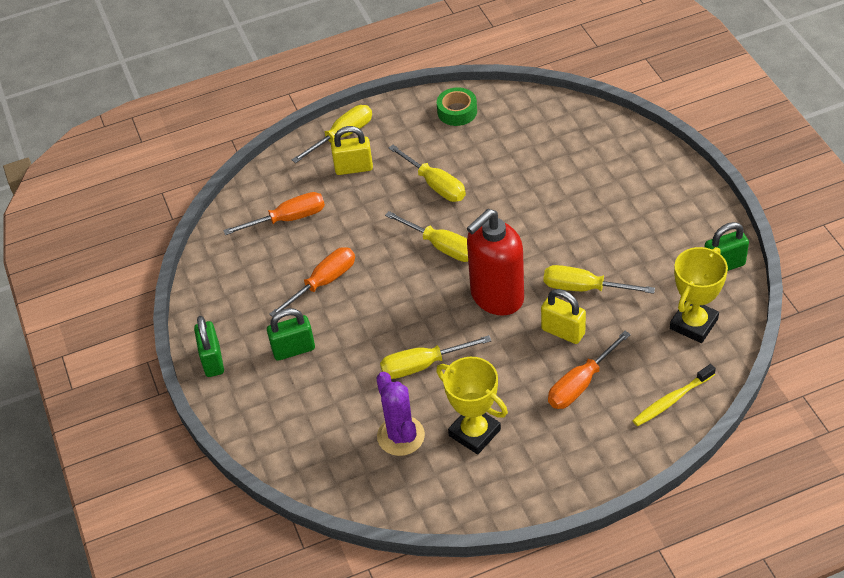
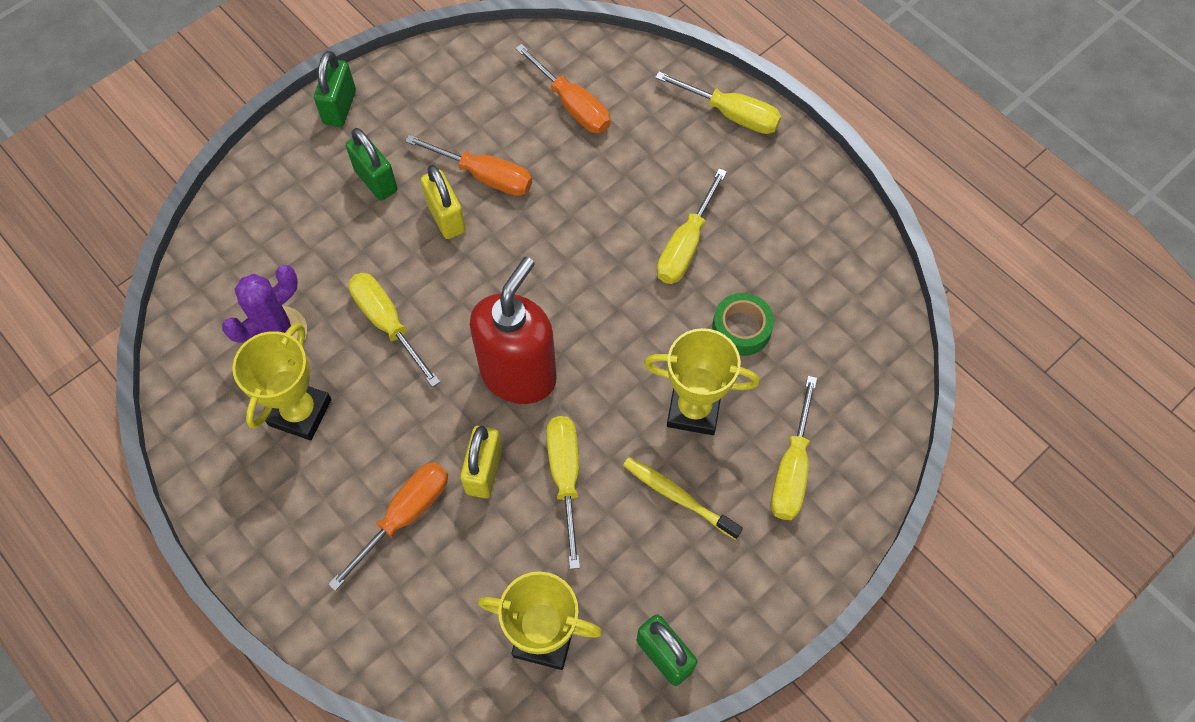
camera: 65 degrees right, 15 degrees up
(212, 360) = (340, 107): green padlock -> green padlock turned 45 degrees counterclockwise
(354, 168) = (681, 145): yellow padlock -> yellow padlock (446, 217)
(441, 246) = (583, 285): yellow screwdriver -> yellow screwdriver (792, 468)
(457, 111) = (828, 229): green tape -> green tape (741, 329)
(496, 297) = (519, 374): red soap dispenser -> red soap dispenser turned 90 degrees clockwise
(560, 210) = (693, 409): none -> yellow trophy
(581, 384) = (404, 516): orange screwdriver -> orange screwdriver turned 105 degrees clockwise
(671, 400) = (405, 639): yellow toothbrush -> yellow toothbrush (678, 497)

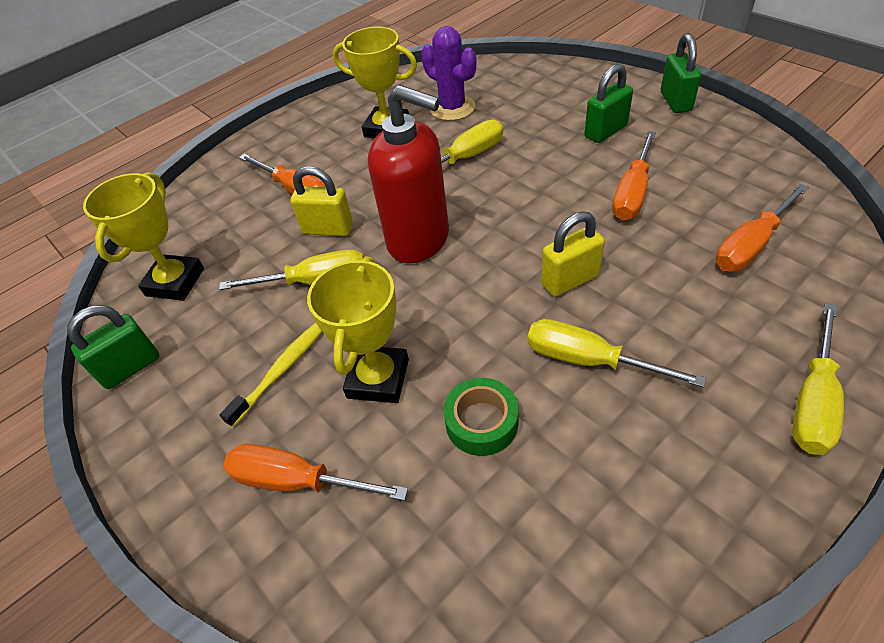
camera: 95 degrees right, 15 degrees down
(340, 107) = (675, 102): green padlock -> green padlock turned 75 degrees clockwise
(446, 217) = (578, 175): yellow padlock -> yellow padlock (570, 280)
(792, 468) = (298, 481): yellow screwdriver -> orange screwdriver

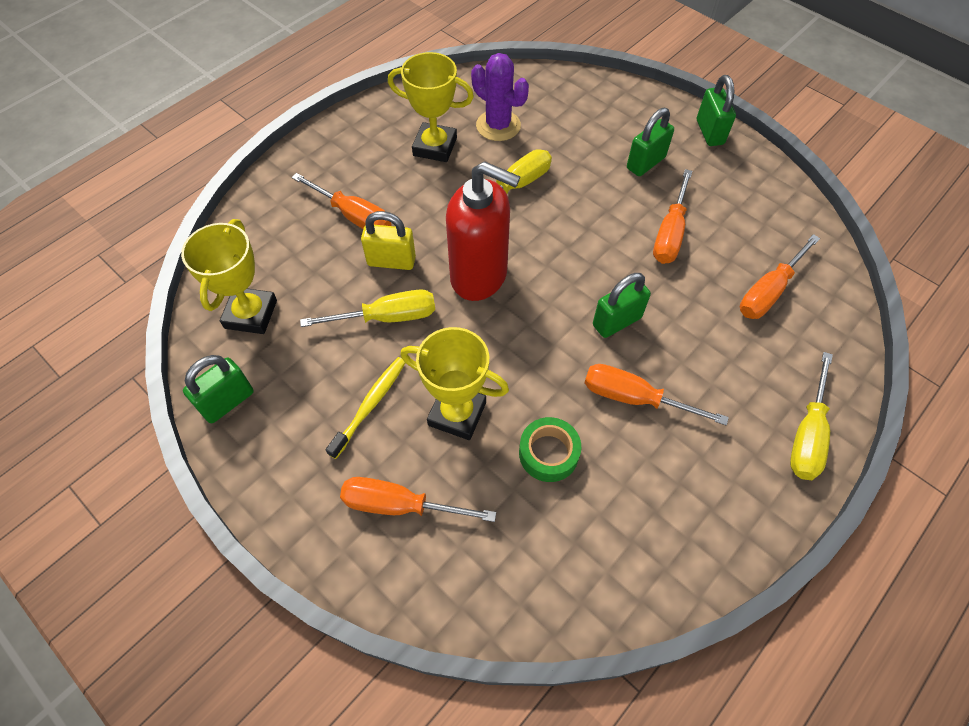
camera: 10 degrees left, 10 degrees up
(378, 378) = (457, 414): yellow trophy -> yellow trophy turned 75 degrees counterclockwise
(570, 280) = (616, 321): yellow padlock -> green padlock
(589, 360) = (634, 398): yellow screwdriver -> orange screwdriver

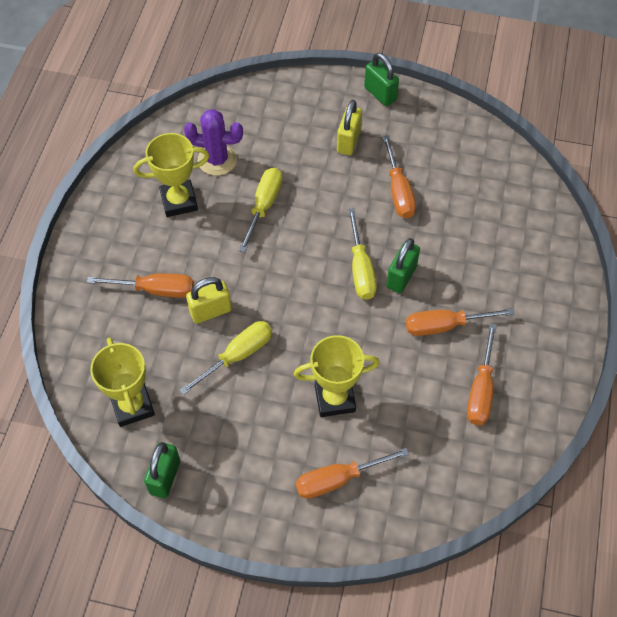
camera: 30 degrees left, 0 degrees up
(370, 405) = (270, 424): yellow toothbrush -> none
(479, 276) = (284, 290): red soap dispenser -> none
(548, 453) = (412, 392): green tape -> none
(645, 163) = (348, 141): green padlock -> yellow padlock
(769, 291) = (488, 204): orange screwdriver -> orange screwdriver (481, 389)
(807, 434) = (564, 293): yellow screwdriver -> yellow screwdriver (360, 269)

